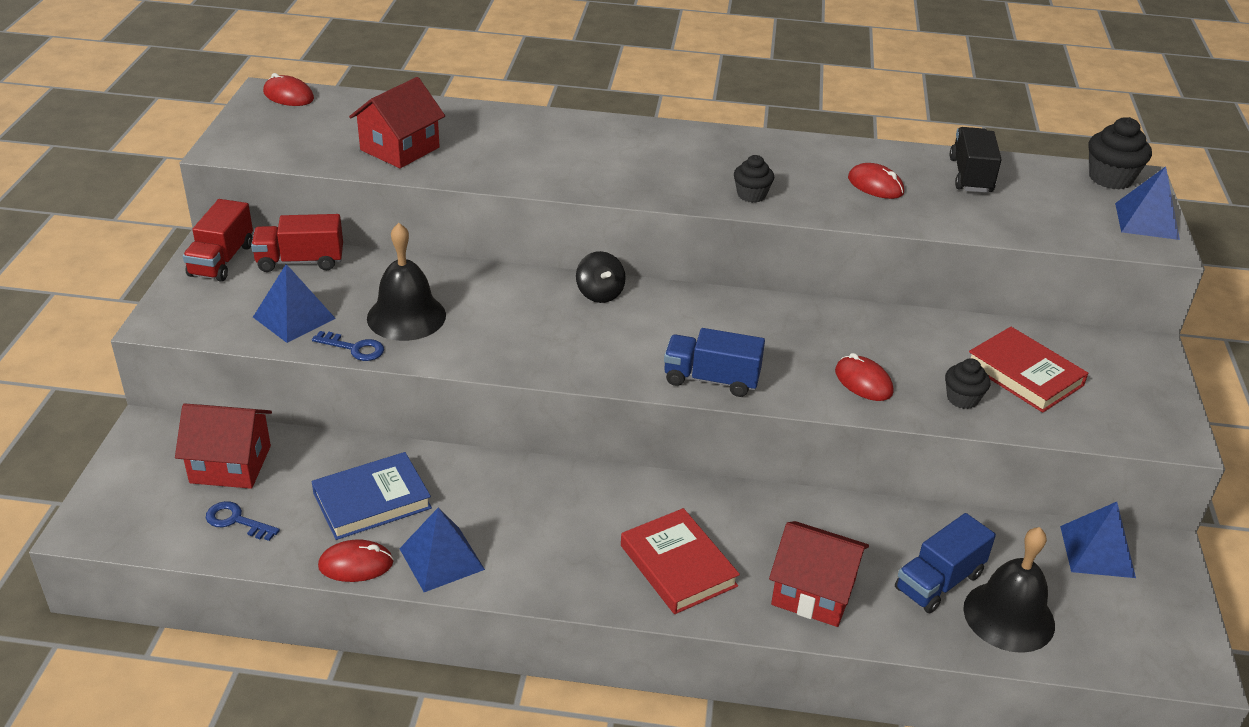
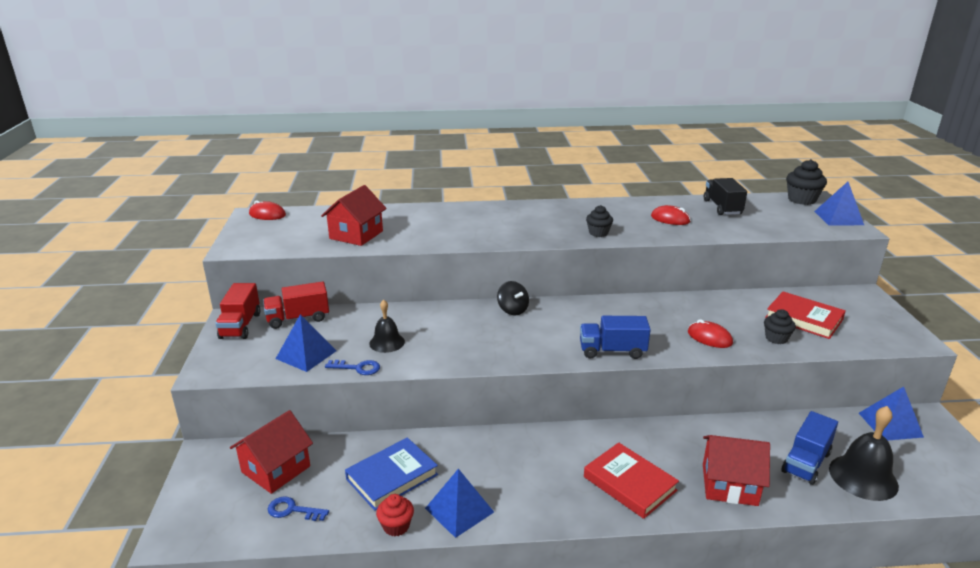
camera: 10 degrees left, 10 degrees down
(230, 464) = (276, 469): red house -> red house turned 45 degrees counterclockwise
(356, 564) = (396, 526): red mouse -> red cupcake
(406, 316) = (387, 342): black bell -> black bell, size x0.63

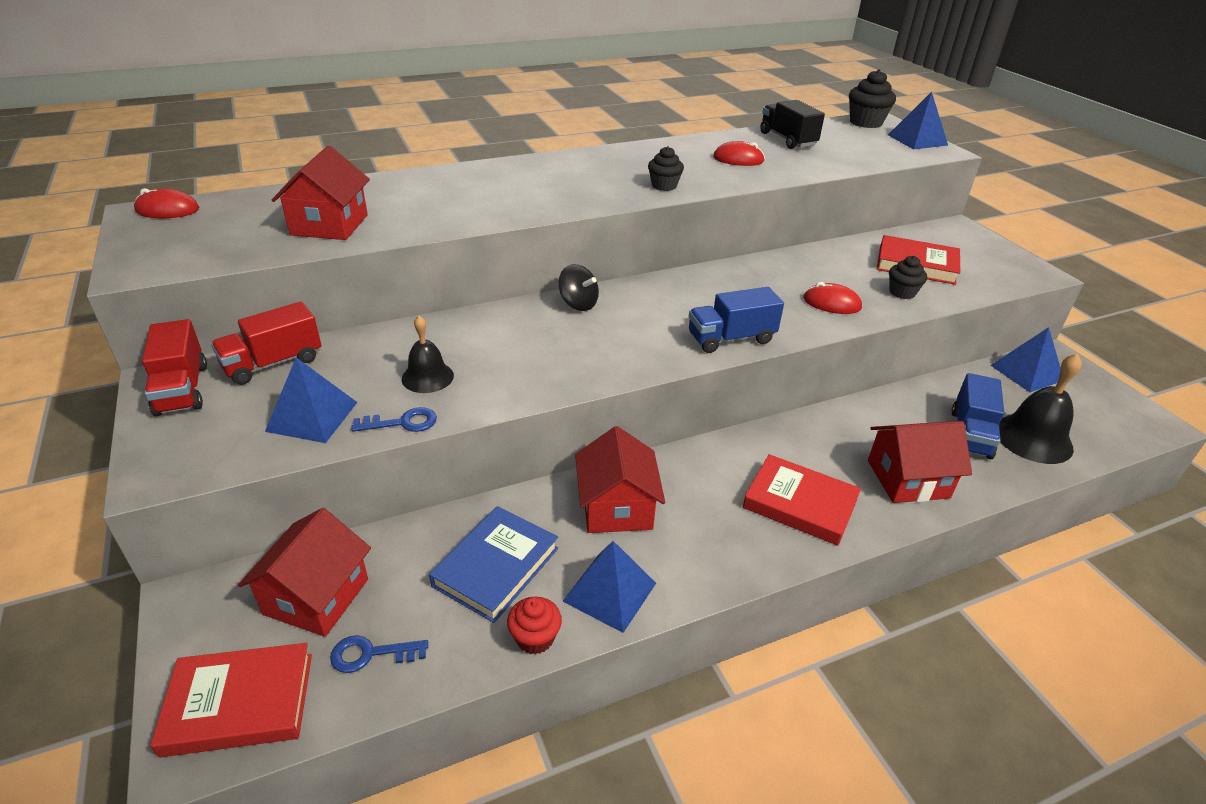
camera: 20 degrees left, 10 degrees up
(209, 518) = (239, 703): none -> red book
(491, 457) = (617, 507): none -> red house

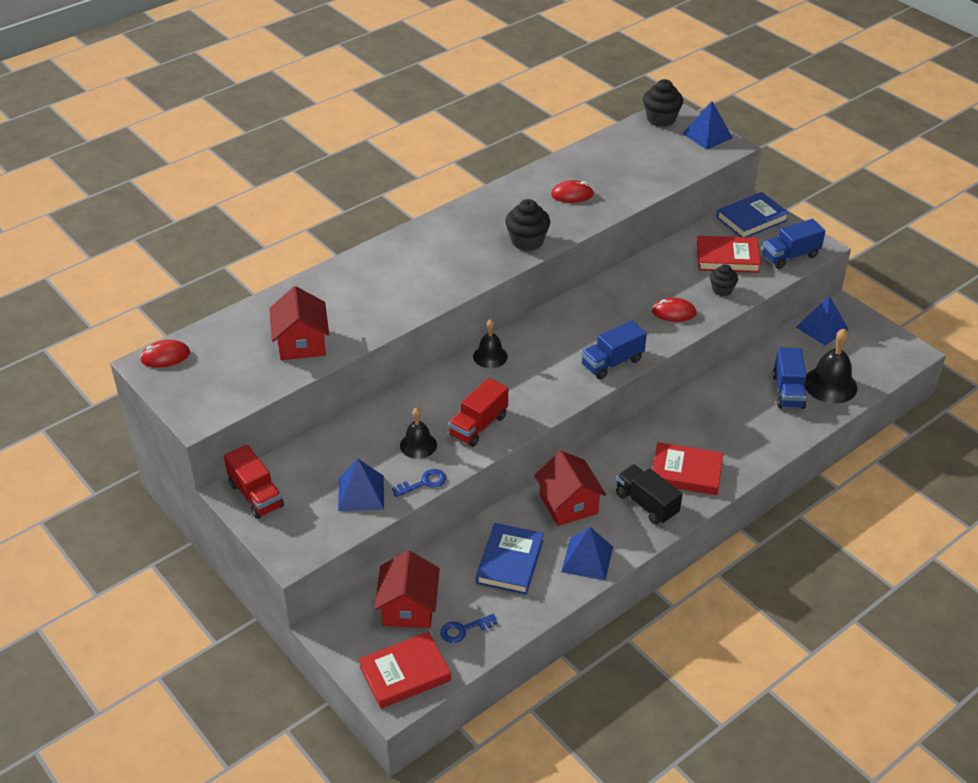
camera: 15 degrees left, 5 degrees up
(273, 363) = (302, 460): red truck -> red truck (478, 425)
(535, 638) = (555, 596): red cupcake -> none
(578, 304) = (490, 356): black spinning top -> black bell
(664, 186) = (527, 241): black cupcake -> black cupcake, size x1.56
(787, 139) = (603, 159): black truck -> black truck (646, 504)
(908, 479) = (752, 437): red house -> none
(954, 236) = (751, 219): none -> blue book
(1000, 276) = (790, 256): none -> blue truck

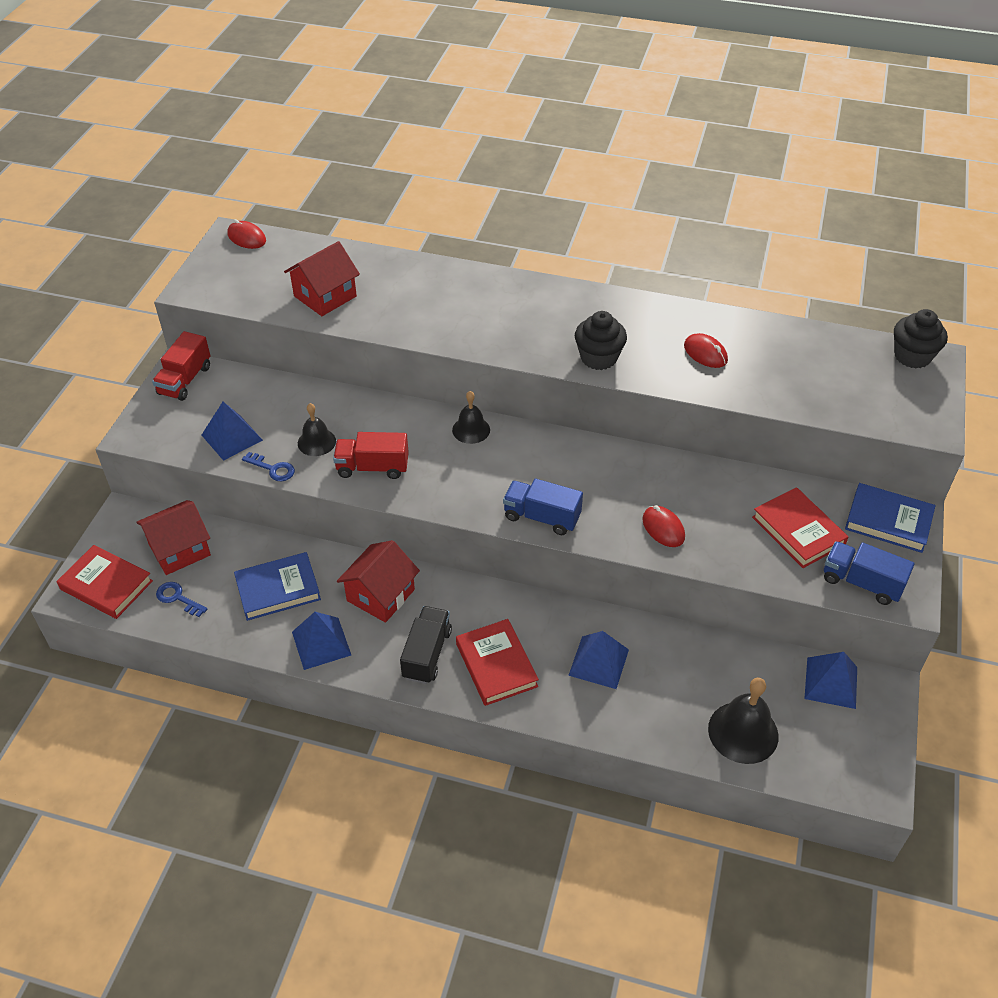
camera: 55 degrees right, 5 degrees up
(707, 135) = (929, 403): blue pyramid -> blue pyramid (598, 662)
(722, 290) = (740, 550): black cupcake -> none
(788, 391) = (695, 697): blue truck -> none

